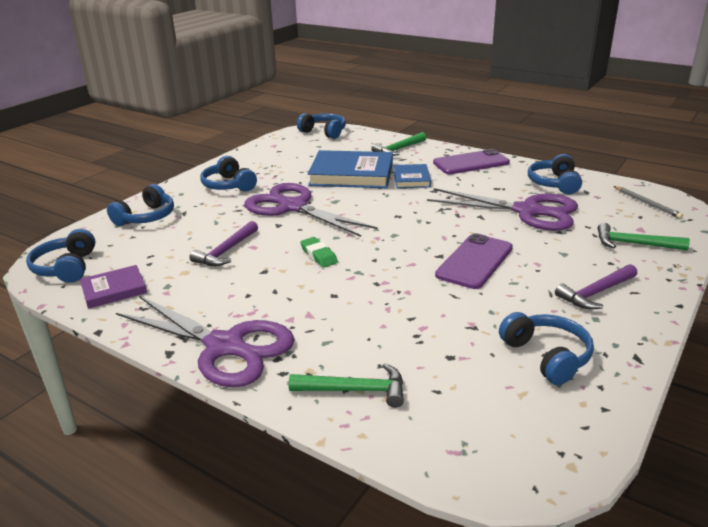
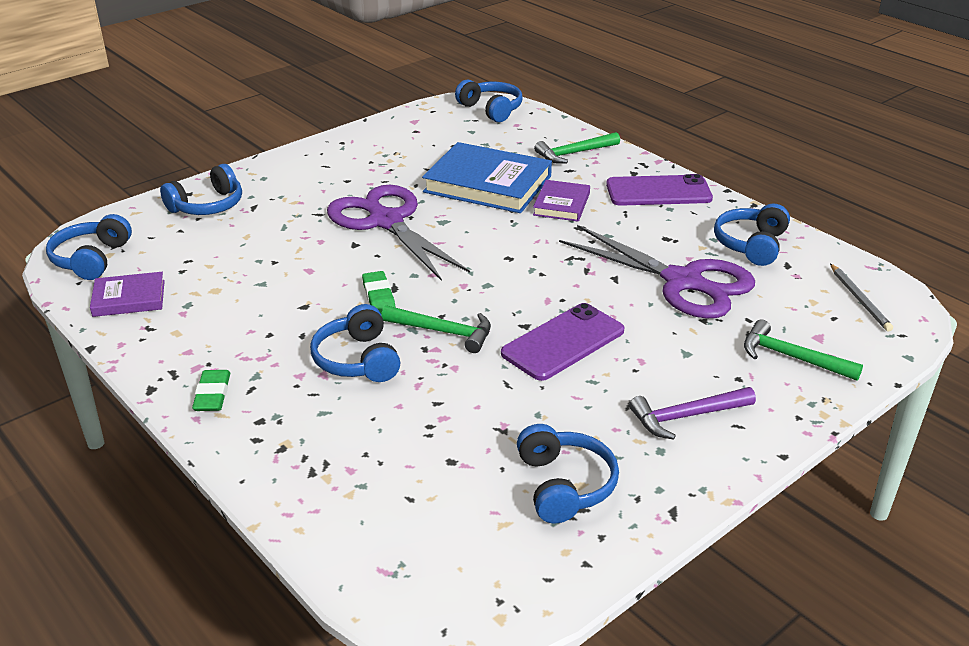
camera: 15 degrees right, 5 degrees up
(226, 251) = (275, 271): purple hammer -> none
(226, 347) = (212, 394): purple scissors -> green eraser
(228, 185) = (326, 175): blue headphones -> blue headphones (357, 360)
(355, 390) = (321, 477): green hammer -> green hammer (444, 332)
(411, 179) = (561, 204): blue book -> purple book

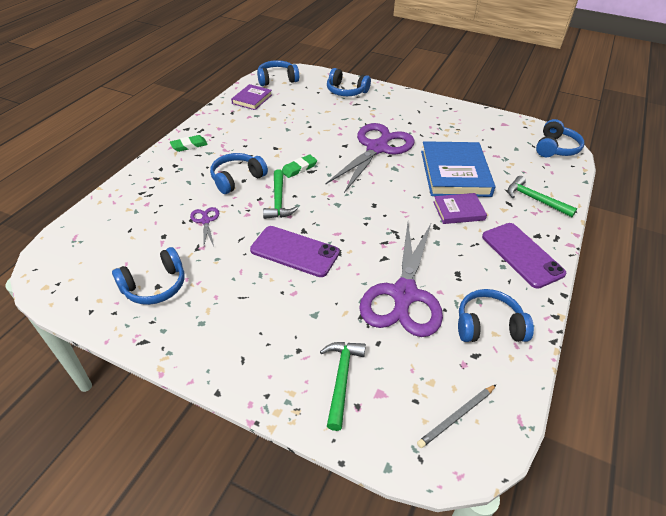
camera: 65 degrees right, 10 degrees up
(129, 298) = (252, 99): purple book -> purple book turned 60 degrees clockwise
(442, 410) = (205, 221): none -> purple scissors
(686, 416) = (241, 329): purple hammer -> none

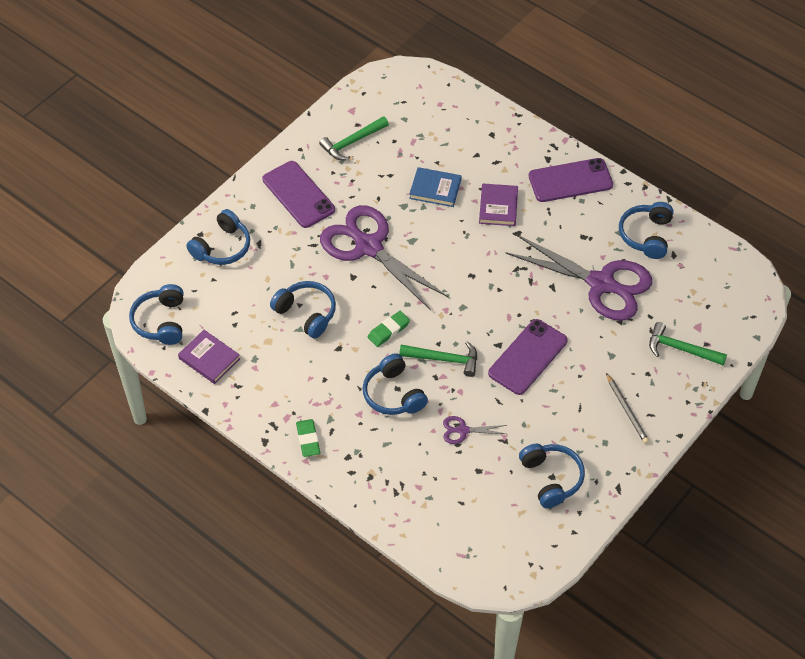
camera: 75 degrees left, 10 degrees up
(299, 168) = (388, 330): green eraser -> green eraser turned 75 degrees clockwise
(408, 113) = (298, 195): none -> purple phone
(455, 173) = (435, 189): blue book -> blue book, size x0.54
(457, 417) = (725, 284): grey pencil -> grey pencil (627, 410)
(535, 199) = (496, 139): green hammer -> green hammer (352, 142)
(555, 148) = (413, 84): blue headphones -> blue headphones (306, 313)

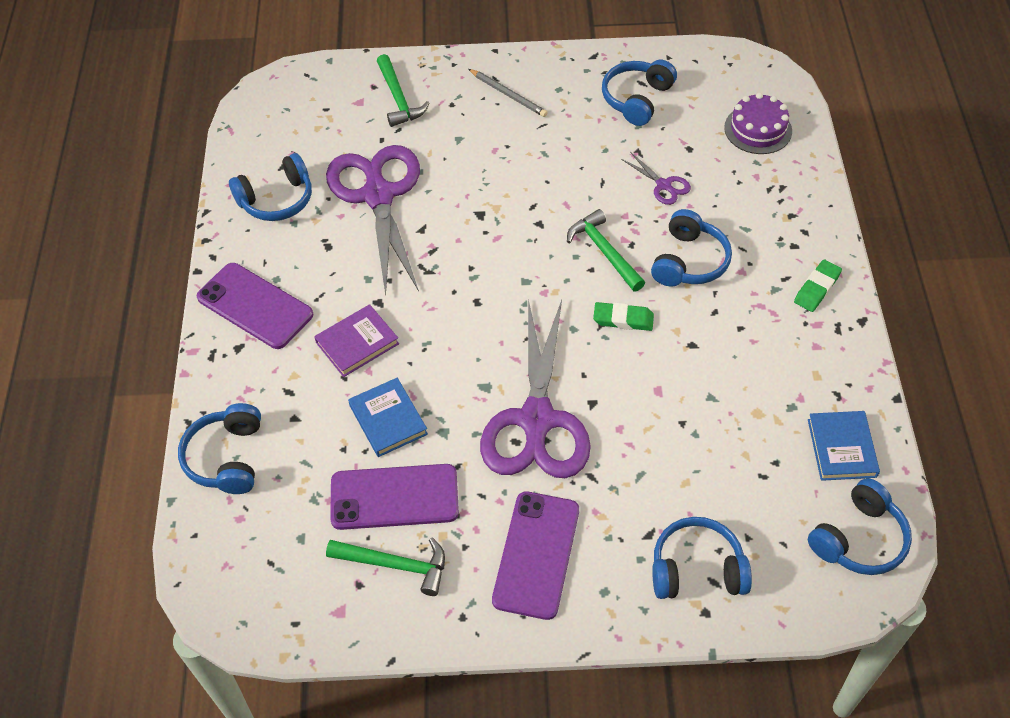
camera: 130 degrees left, 0 degrees up
(209, 358) = (841, 448): purple book -> blue book
(306, 313) = (685, 407): blue headphones -> blue headphones (226, 457)
(455, 524) = (758, 129): none -> purple cake
(528, 357) = (529, 193): purple phone -> purple phone (394, 497)
(627, 410) = (508, 94): grey pencil -> grey pencil turned 105 degrees clockwise

